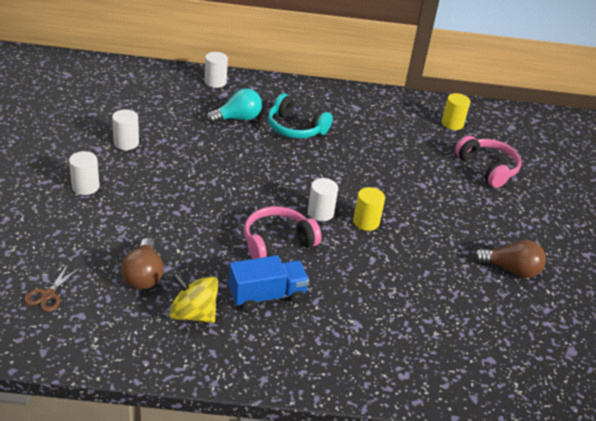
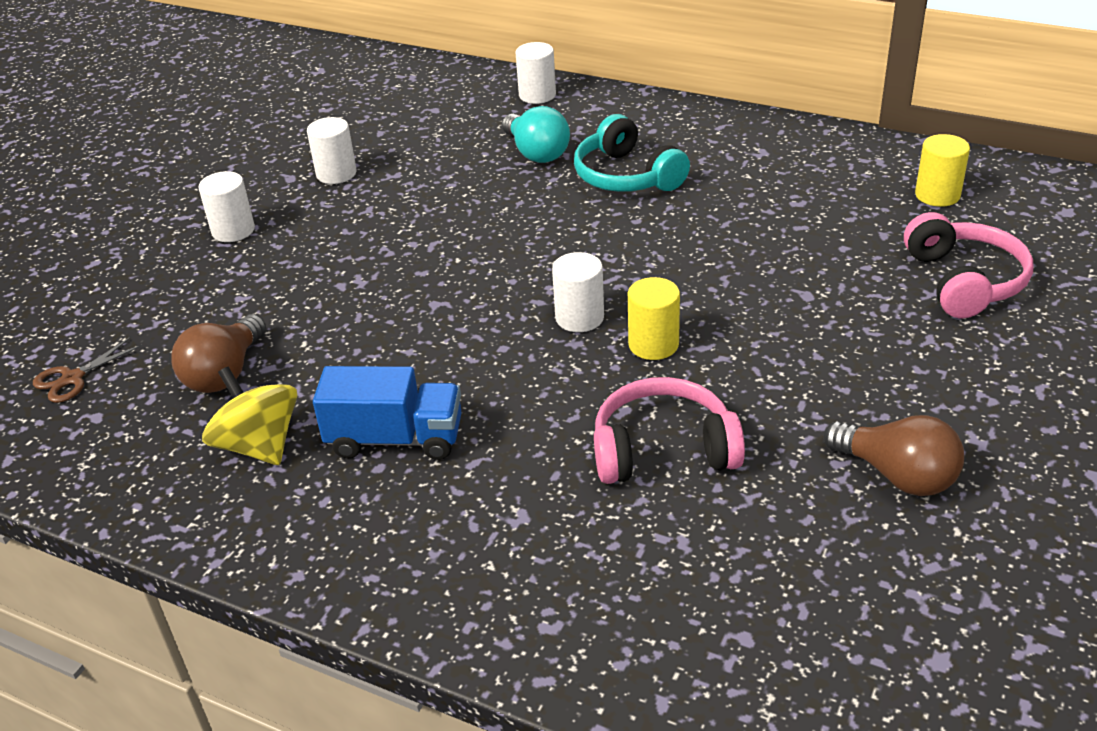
camera: 30 degrees right, 0 degrees up
(237, 118) = (536, 153): turquoise light bulb -> turquoise light bulb turned 60 degrees clockwise
(277, 242) = (471, 355): pink headphones -> pink headphones (663, 450)

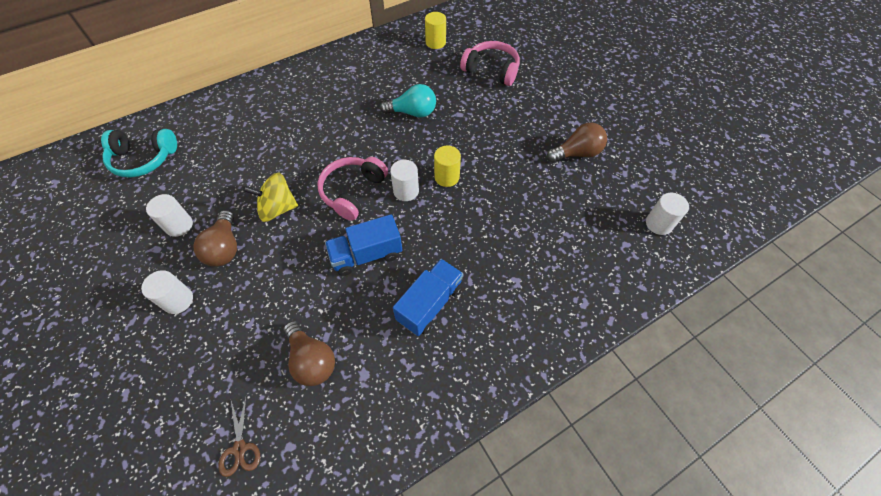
camera: 60 degrees left, 20 degrees up
(259, 445) = (386, 367): yellow spinning top -> yellow spinning top (277, 208)
(333, 221) = (225, 248): none -> brown light bulb
(427, 338) = (366, 255): none -> blue truck
(536, 153) = (262, 137): turquoise light bulb -> turquoise light bulb (413, 112)
(537, 95) = (211, 109): white cylinder -> white cylinder (659, 224)
(626, 176) = (319, 117): turquoise headphones -> turquoise headphones (143, 159)
(663, 450) = (513, 211): pink headphones -> pink headphones (353, 192)

